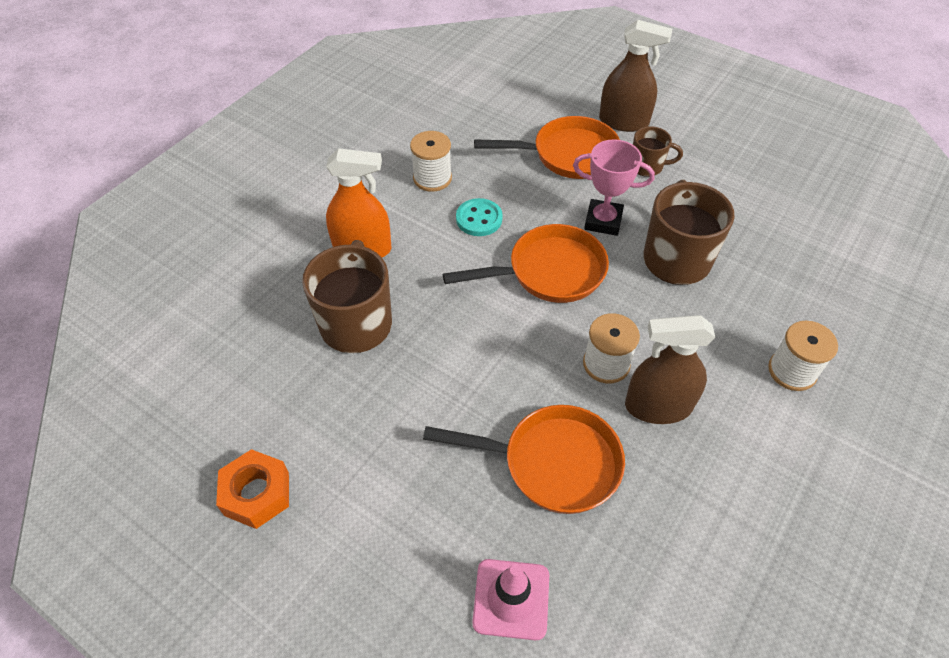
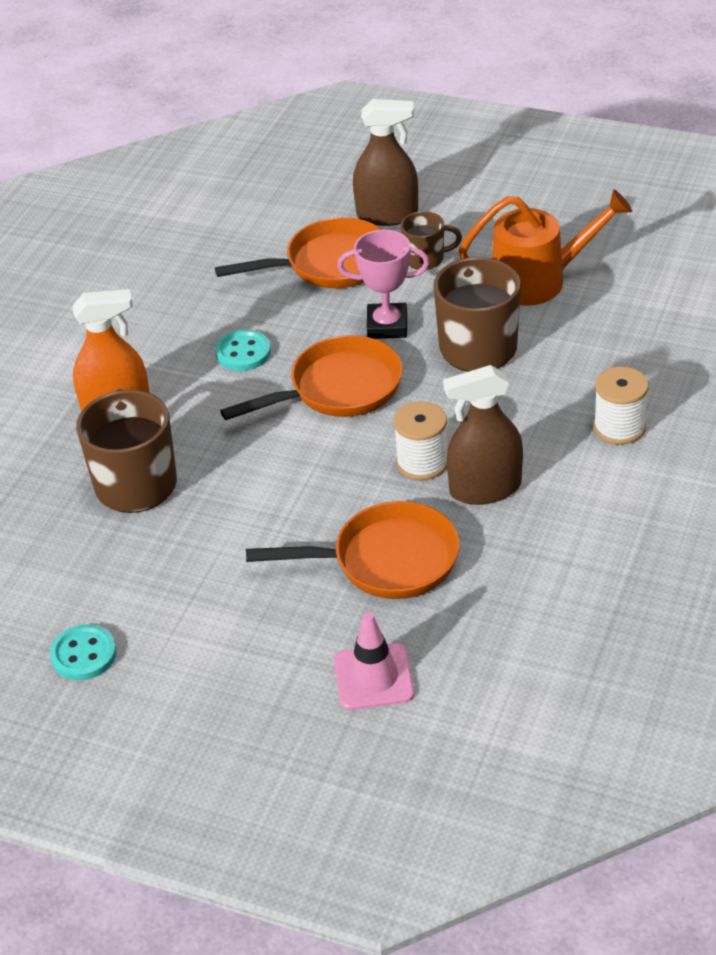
camera: 10 degrees left, 10 degrees down
(257, 494) = (84, 654): orange nut -> turquoise button
(432, 178) = (175, 321): white spool -> none
(740, 207) = (539, 280): none -> orange watering can

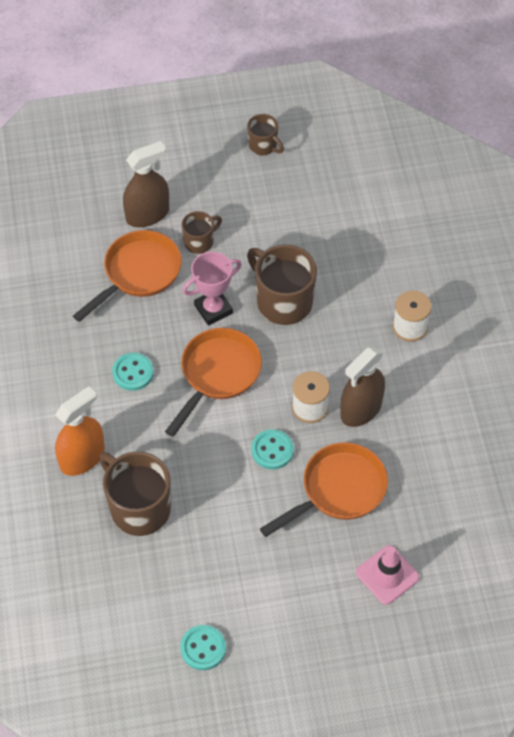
camera: 35 degrees left, 15 degrees up
(339, 488) = (272, 450): none -> turquoise button
(539, 280) = (286, 230): orange watering can -> none
(578, 194) = (263, 146): none -> brown mug

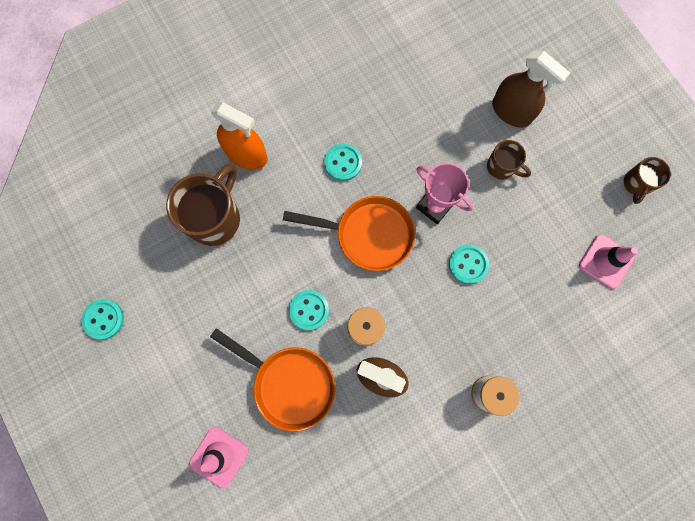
camera: 70 degrees right, 20 degrees up
(138, 273) = (445, 128): orange pan -> none
(283, 301) = (468, 264): brown mug -> turquoise button
(325, 195) = (606, 261): none -> pink traffic cone

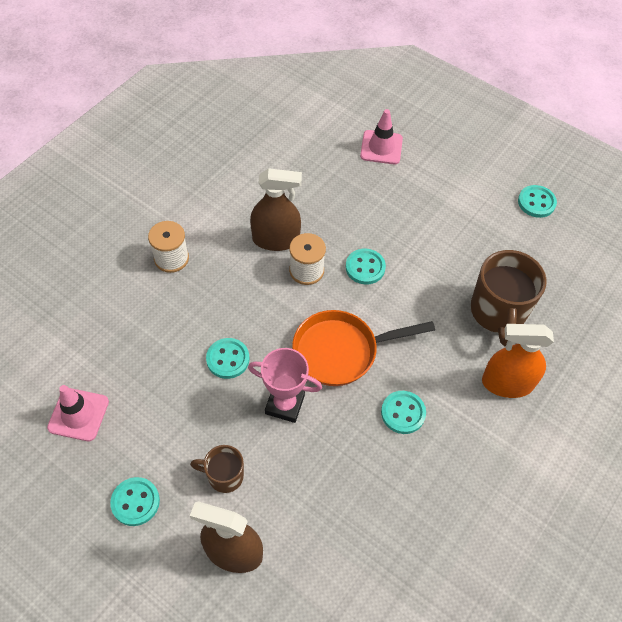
camera: 155 degrees right, 20 degrees down
(289, 383) = (353, 209): orange pan -> none
(574, 173) = (135, 502): none -> turquoise button
(636, 184) = (55, 517): brown mug -> none

